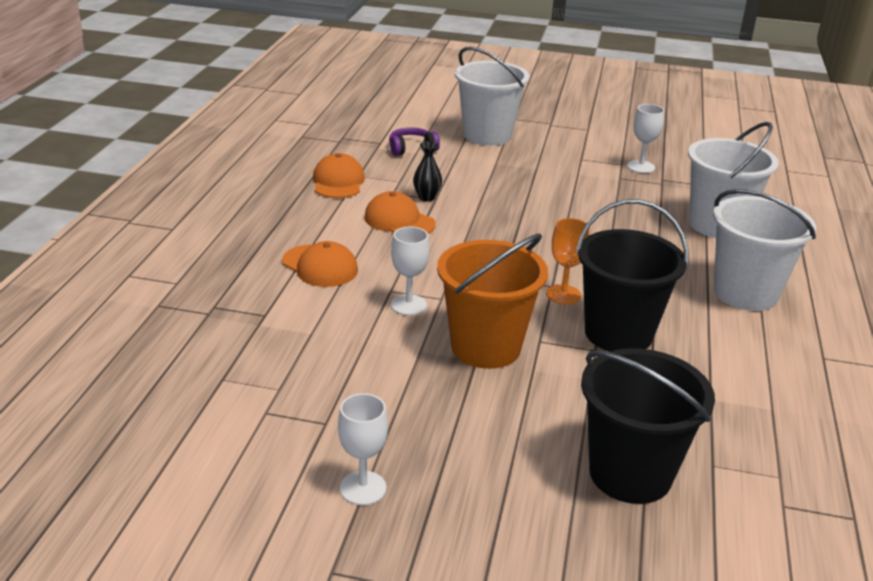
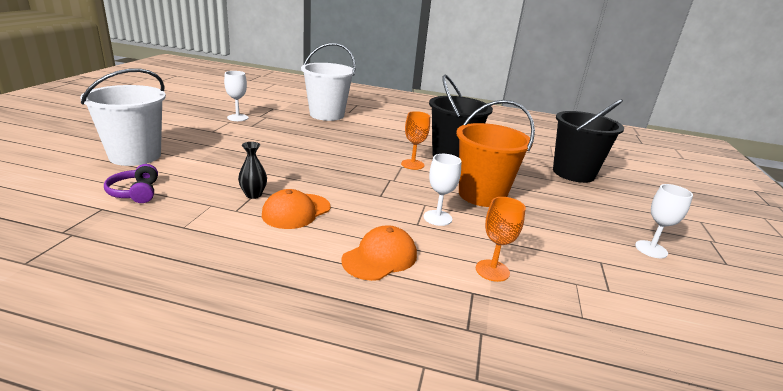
camera: 90 degrees left, 5 degrees down
(301, 331) = (492, 270): none -> orange goblet
(338, 182) = (193, 240): orange cap -> none
(745, 293) = (403, 123): white bucket -> none

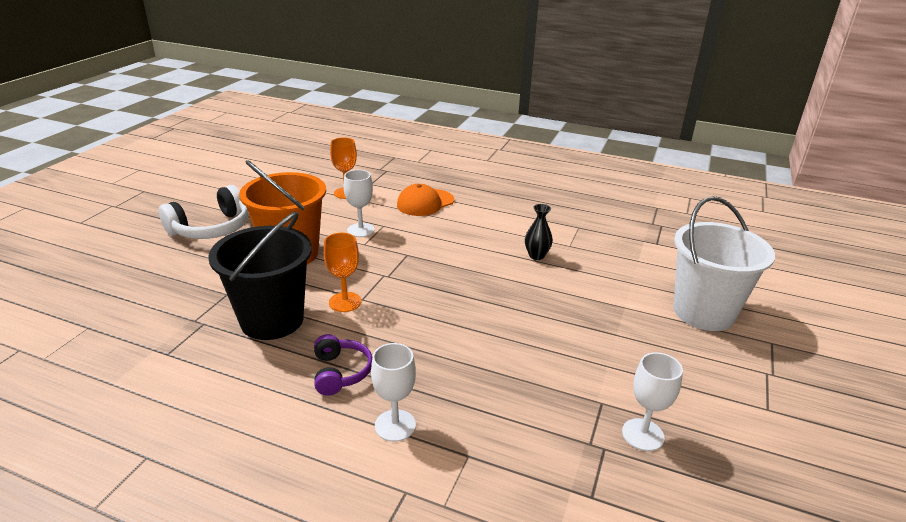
camera: 170 degrees left, 5 degrees up
(135, 192) = (647, 259): purple headphones -> purple headphones (340, 372)
(296, 211) = (491, 238): orange cap -> none
(327, 115) = (461, 466): white bucket -> none
(573, 173) = (116, 287): black bucket -> none
(579, 217) = (211, 228): none -> white headphones
(651, 249) = (191, 201): white goblet -> white goblet (395, 425)

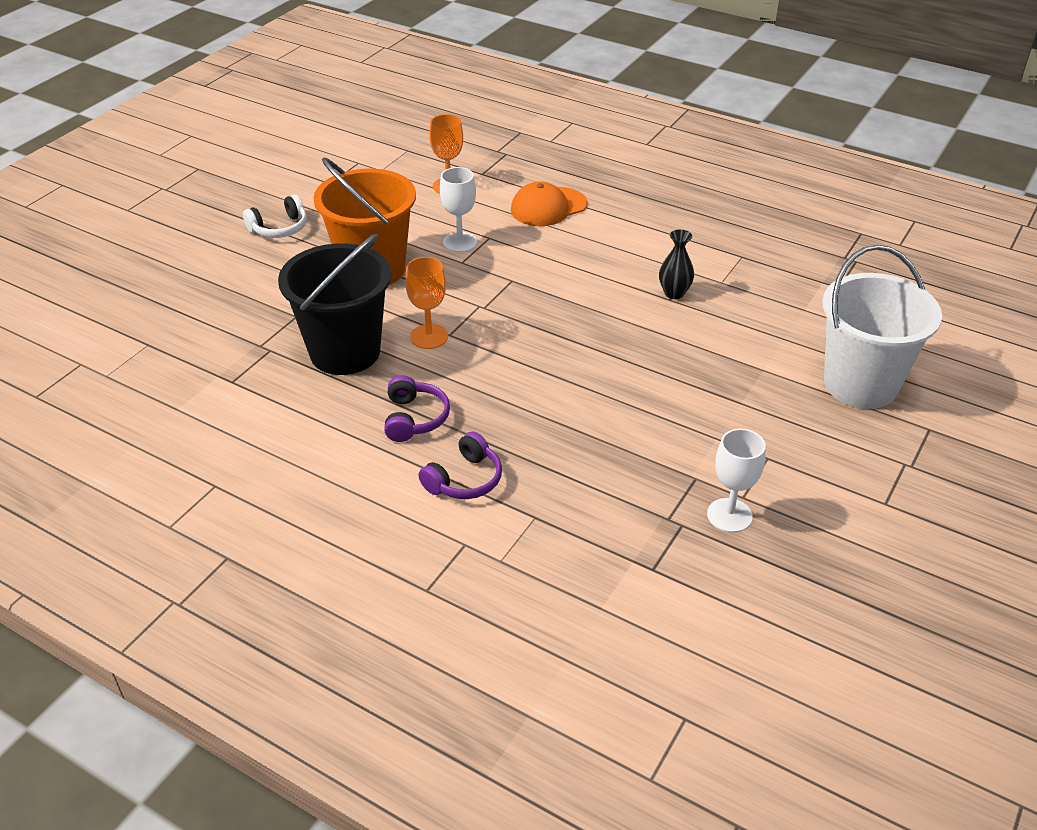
camera: 10 degrees right, 10 degrees up
(211, 228) = (279, 228): white headphones -> white headphones, size x0.61
(395, 425) = (464, 479): white goblet -> purple headphones

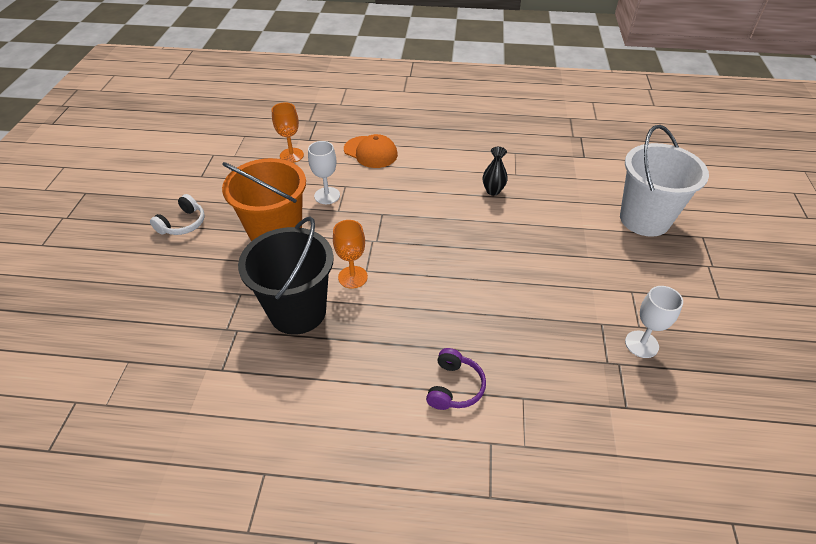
camera: 25 degrees left, 5 degrees up
(414, 418) = (385, 349): purple headphones -> none
(548, 207) = (370, 152): orange cap -> orange cap turned 90 degrees counterclockwise

